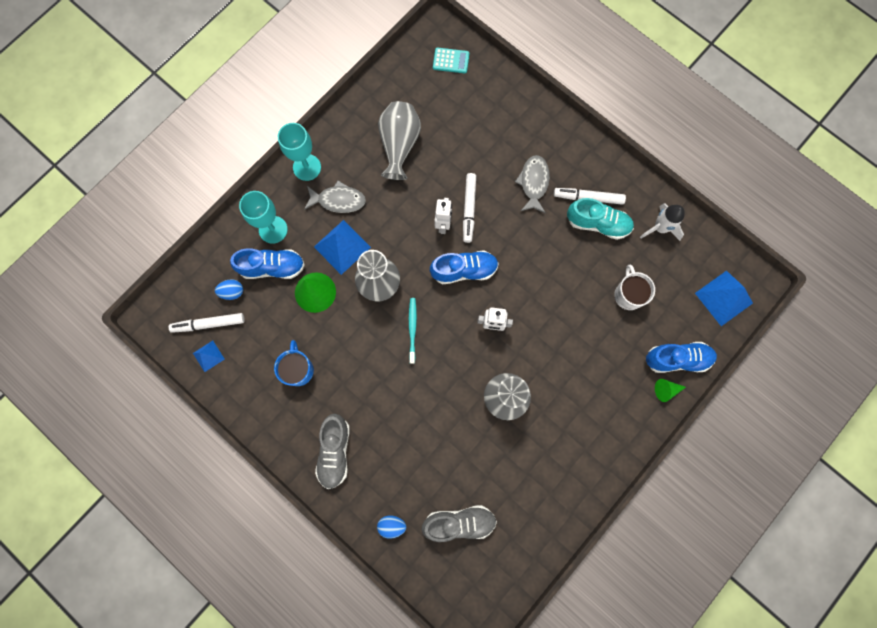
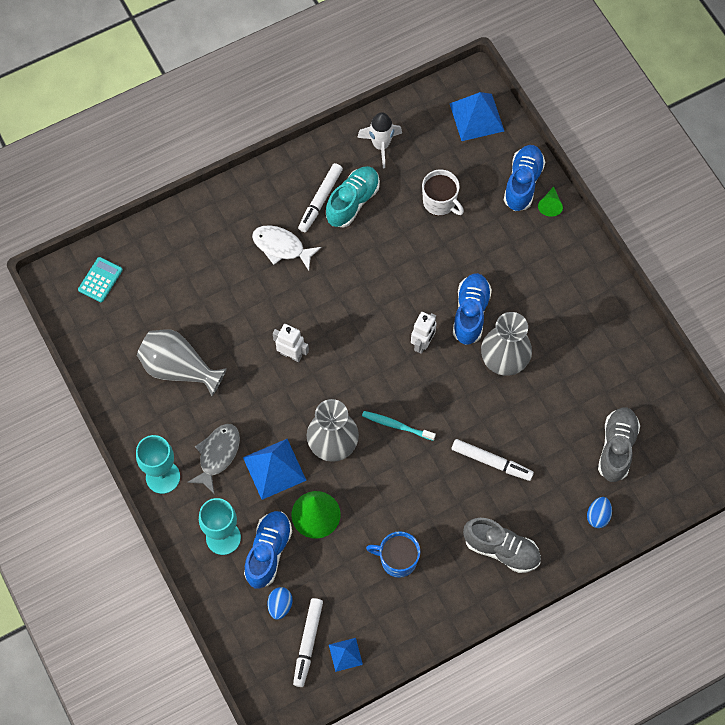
camera: 70 degrees left, 10 degrees down
(464, 270) = (351, 351): blue shoe -> blue shoe (470, 313)
(469, 209) = (284, 322): white marker -> white marker (491, 462)
(534, 183) = (281, 247): grey fish -> white fish
(628, 295) = (440, 202): white mug -> white mug turned 150 degrees counterclockwise

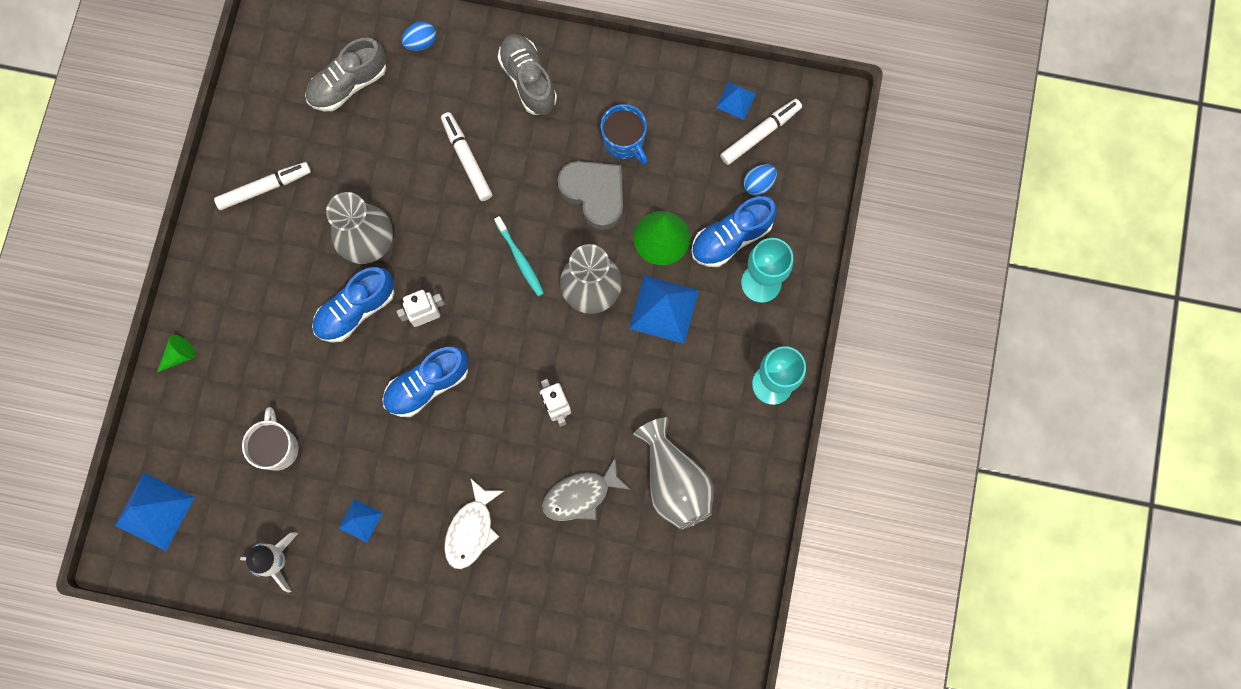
camera: 140 degrees left, 10 degrees up
(100, 280) = (678, 645): turquoise calculator -> none
(217, 455) = (705, 364): grey fish -> grey fish (581, 495)
(281, 247) = (471, 529): white fish -> white fish turned 45 degrees clockwise
(320, 200) = (389, 549): white marker -> white marker (264, 188)
(352, 202) = (360, 520): turquoise shoe -> blue pyramid
(386, 507) = (594, 194): none -> grey heart
(523, 183) = (181, 400): blue shoe -> blue shoe (427, 385)

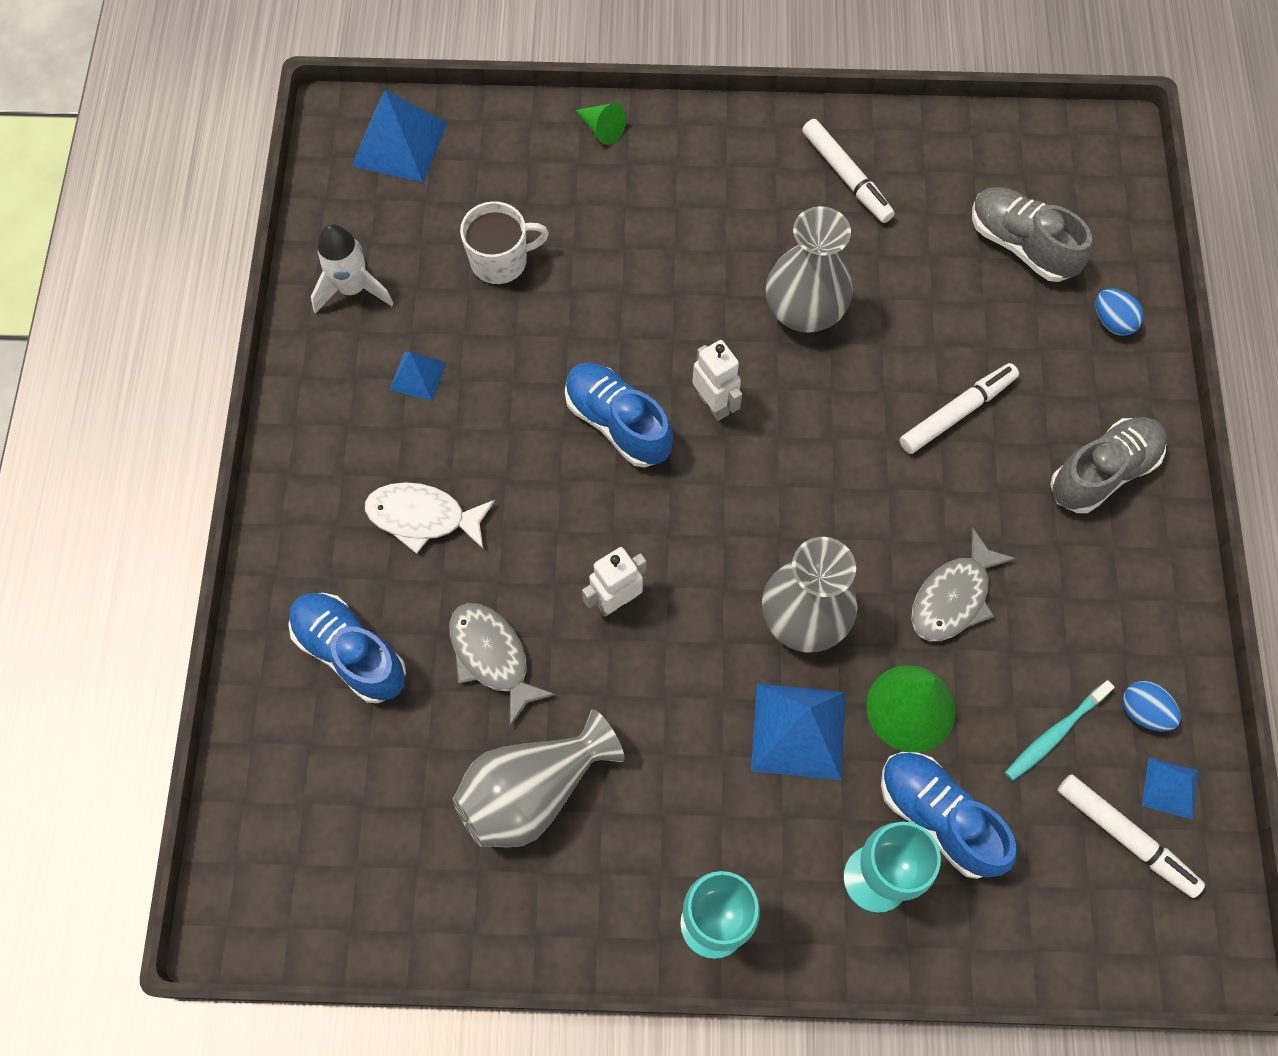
camera: 80 degrees right, 10 degrees down
(356, 310) = (705, 315): blue shoe -> blue shoe (350, 652)
(520, 259) = (826, 511): turquoise toothbrush -> turquoise toothbrush (1054, 734)
(594, 194) = (953, 597): grey heart -> grey fish
(624, 142) = (1048, 626): blue mug -> none
(758, 184) = (1040, 847): blue egg -> blue egg (1143, 712)

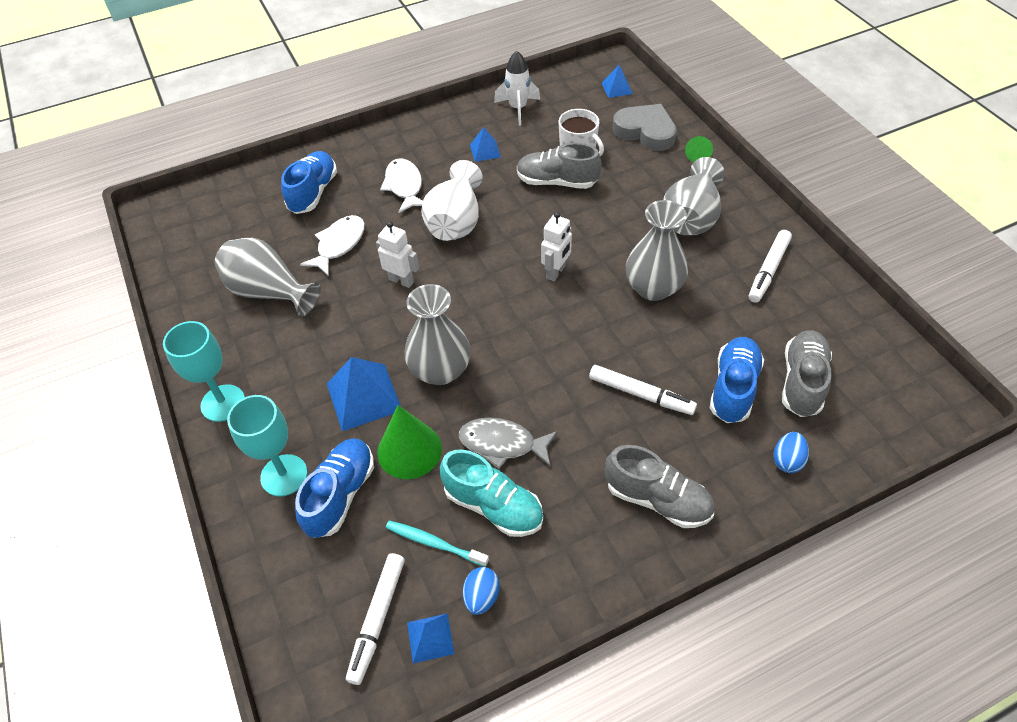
camera: 65 degrees right, 15 degrees down
(399, 144) = (616, 88): blue pyramid -> blue pyramid, size x0.56
(493, 657) = (339, 245): grey fish -> white fish
(516, 161) = (645, 132): none -> grey heart
(543, 481) = (455, 222): none -> white vase
(545, 318) = (557, 182): none -> grey shoe
(617, 423) = (513, 236): blue shoe -> blue shoe (733, 388)
(712, 204) = (691, 218): none -> grey vase
(1034, 646) = (493, 506): none -> turquoise shoe

